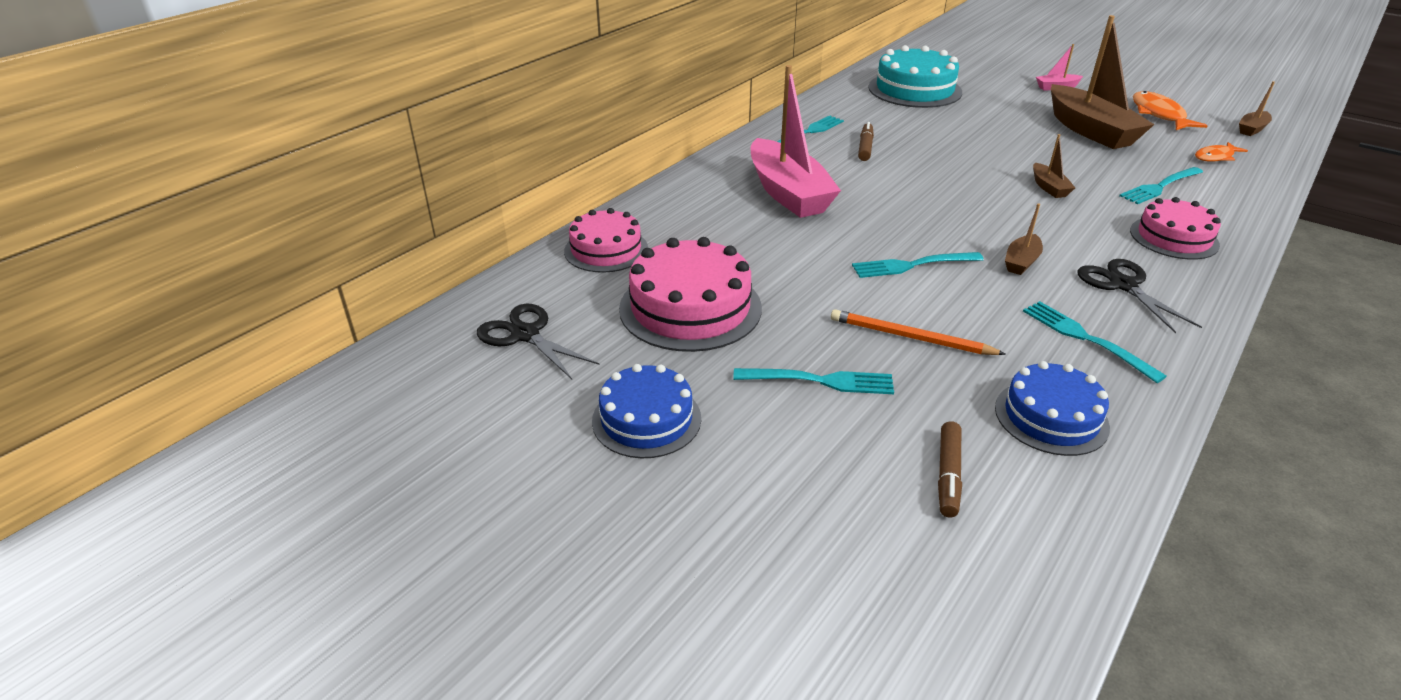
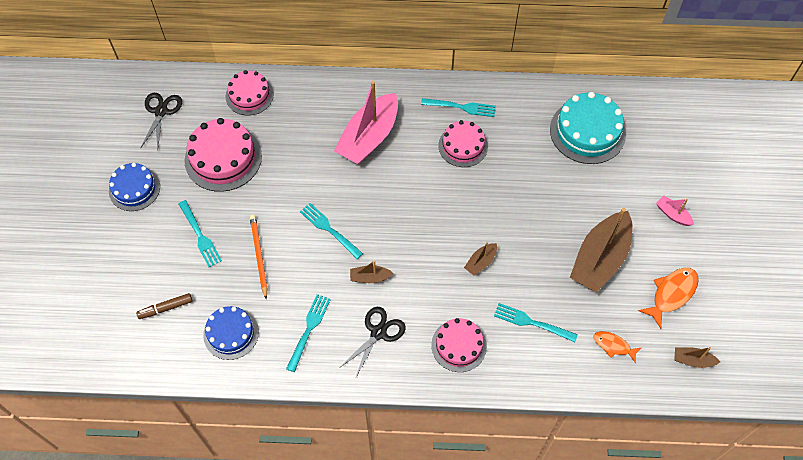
camera: 55 degrees right, 25 degrees up
(865, 147) = (463, 146): brown marker -> pink cake

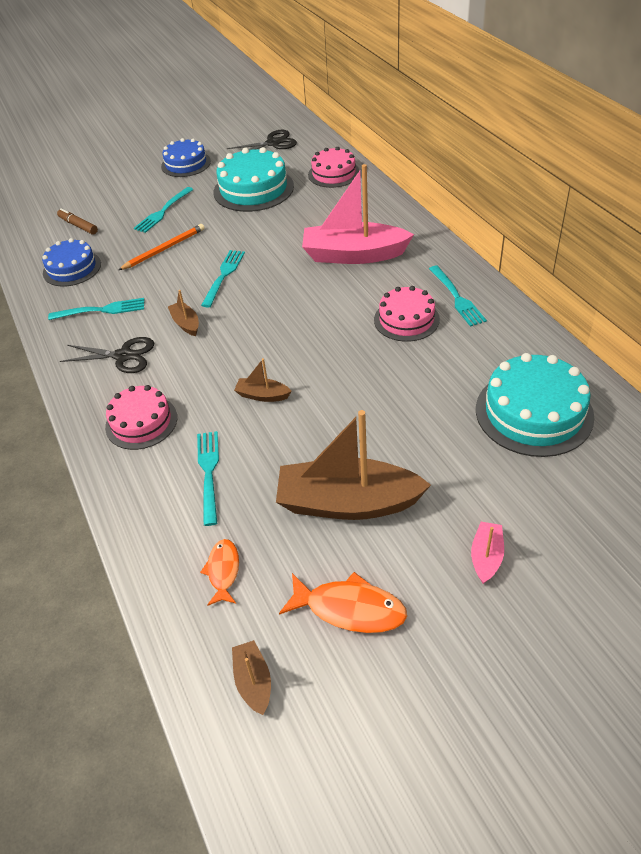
camera: 65 degrees right, 15 degrees down
(223, 158) = (253, 189): pink cake -> turquoise cake

